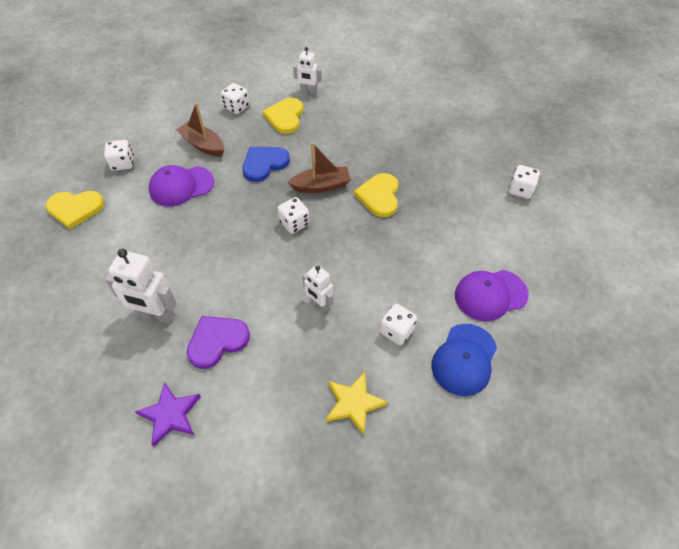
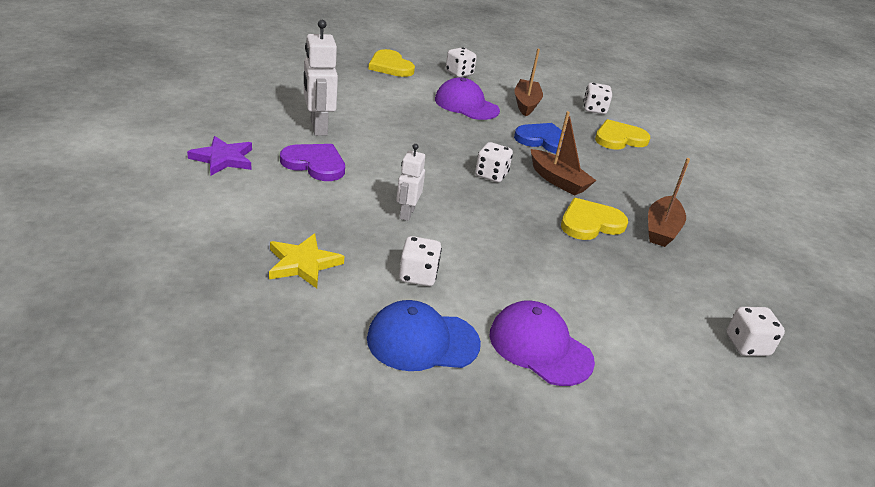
camera: 55 degrees right, 20 degrees down
(308, 91) = (674, 144): white robot -> none
(402, 162) = (661, 229): none -> brown boat

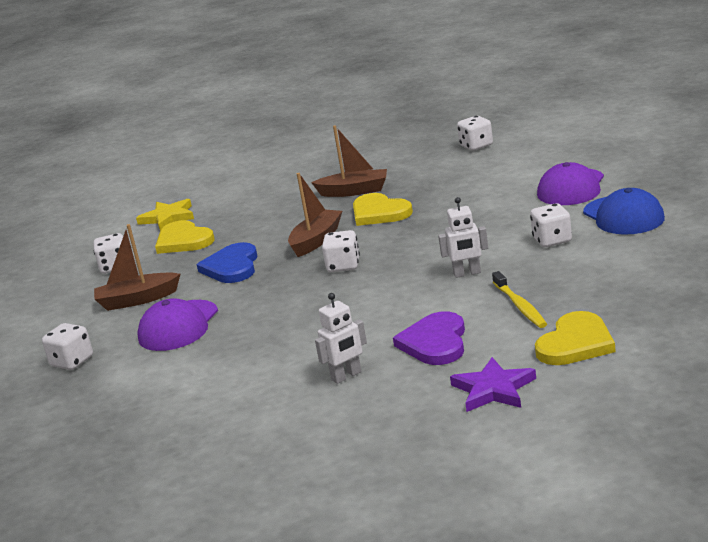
camera: 100 degrees left, 10 degrees down
(303, 264) = (605, 280): yellow star -> yellow star (168, 217)
(318, 127) = (346, 376): white robot -> white robot, size x0.62
(318, 211) = (520, 306): none -> yellow toothbrush
(390, 66) = (91, 410): yellow heart -> yellow heart (575, 343)

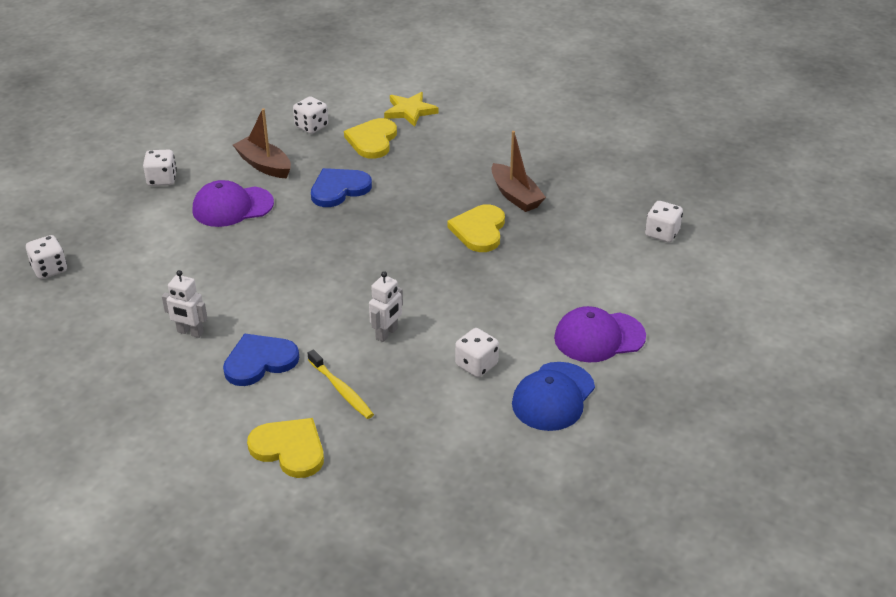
camera: 50 degrees right, 15 degrees up
(316, 240) = (407, 215): brown boat -> none
(343, 266) = (368, 252): white dice -> white dice (49, 269)
(435, 342) = (259, 361): purple heart -> blue heart
(467, 273) = (387, 333): white robot -> white robot turned 105 degrees counterclockwise
(493, 389) = (198, 425): purple star -> none
(520, 306) = (341, 390): yellow toothbrush -> yellow toothbrush turned 75 degrees counterclockwise
(575, 343) = (289, 449): yellow heart -> yellow heart turned 150 degrees counterclockwise

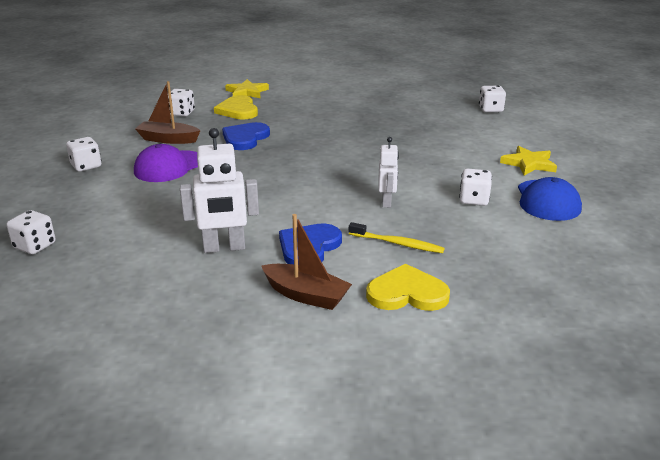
camera: 30 degrees left, 10 degrees down
(190, 332) = (224, 248): white robot -> white robot, size x1.62
(479, 230) = (375, 134): yellow heart -> none
(515, 196) = (376, 114): brown boat -> brown boat (306, 295)
(599, 337) = (529, 164): purple cap -> yellow star

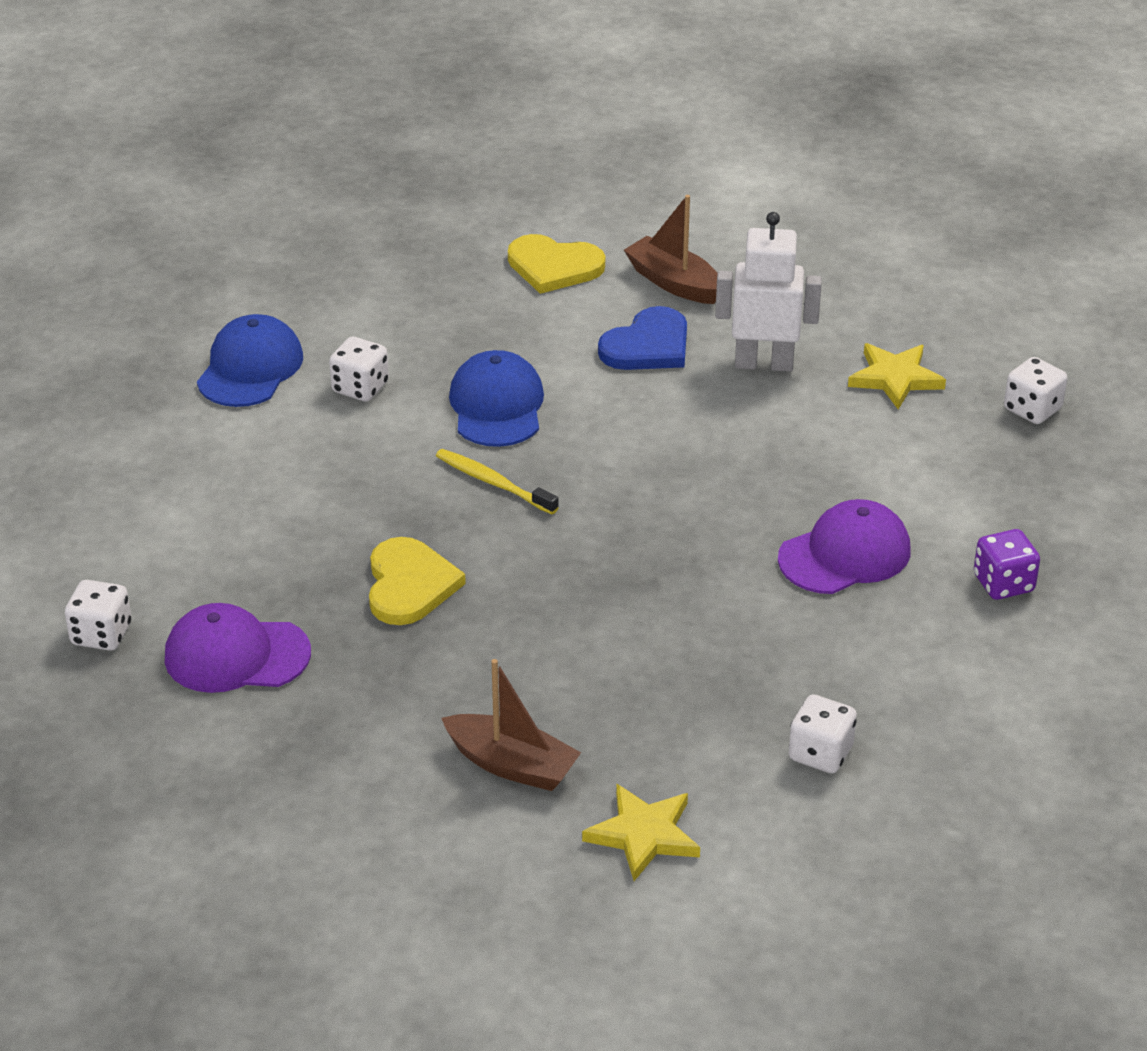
camera: 165 degrees left, 10 degrees up
(86, 166) = (1003, 584): white dice -> purple dice
(168, 139) = (849, 646): brown boat -> brown boat (512, 765)
(238, 110) = (683, 741): yellow heart -> yellow heart (409, 585)
(245, 138) = (687, 621): blue heart -> none
(387, 202) = (497, 406): white robot -> blue cap
(397, 243) = (525, 332): yellow toothbrush -> yellow toothbrush (493, 483)
(431, 110) = (236, 655): none -> purple cap
(529, 164) = (196, 450): yellow star -> yellow star (895, 378)

